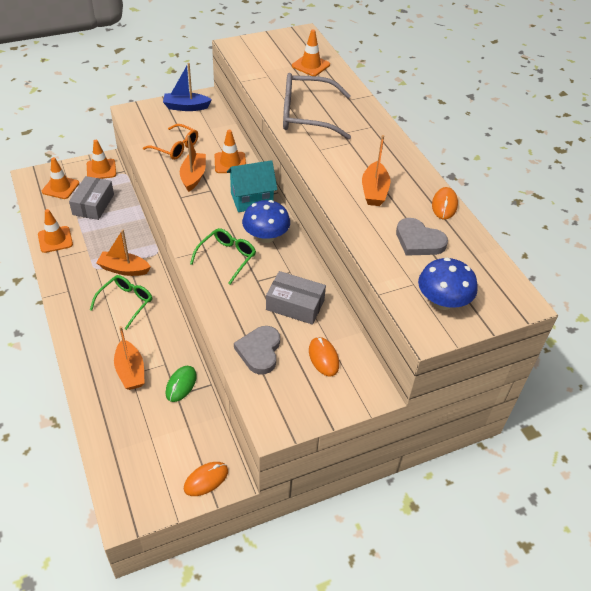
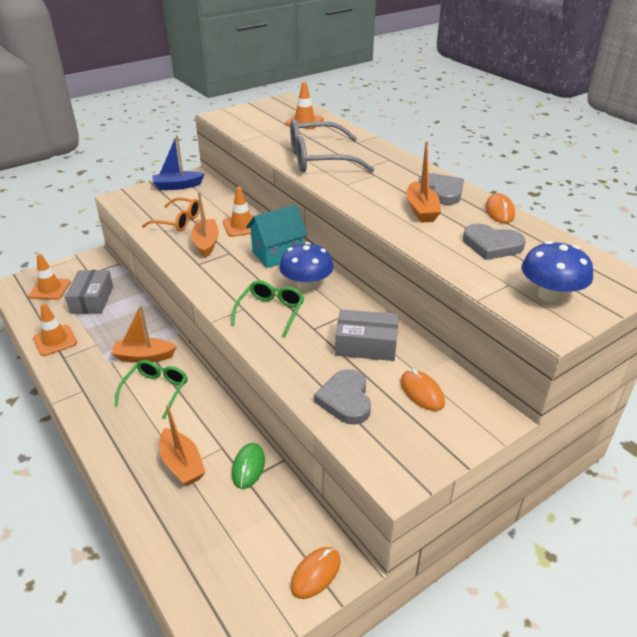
camera: 10 degrees left, 10 degrees down
(101, 169) = (93, 266): orange traffic cone -> none
(402, 173) = (441, 192): none -> grey heart

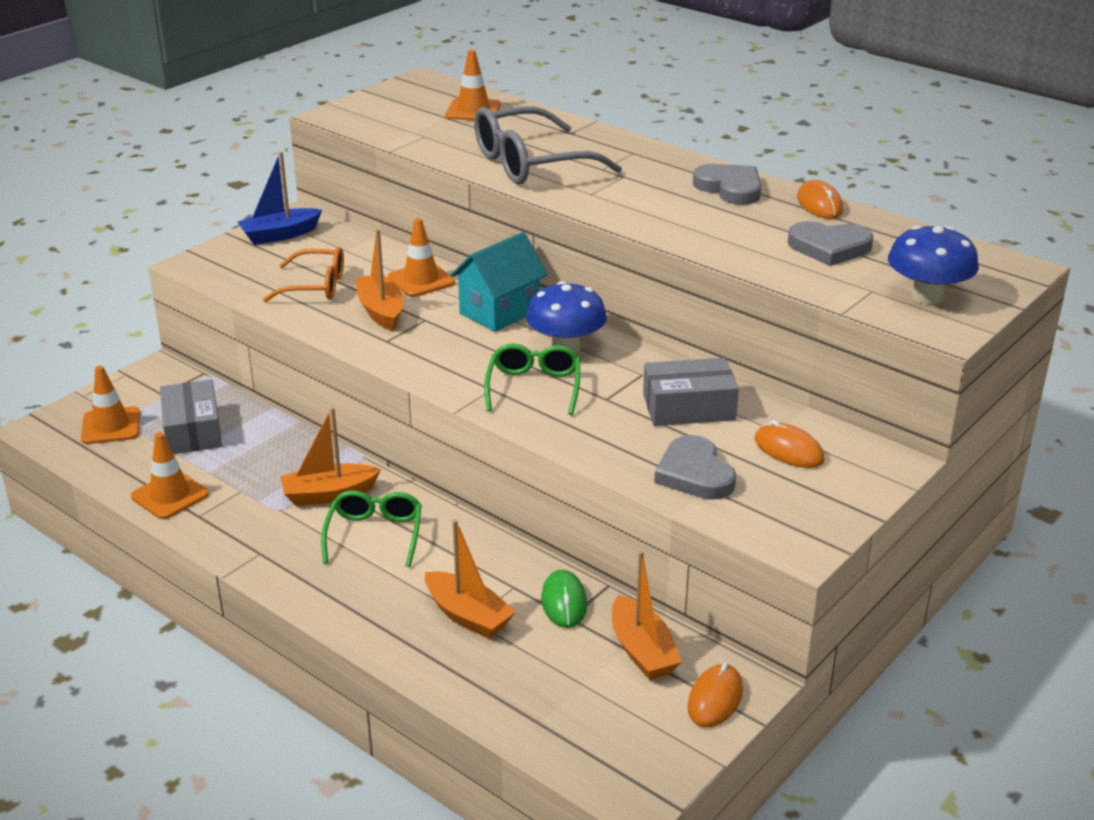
camera: 15 degrees left, 5 degrees down
(421, 210) = (715, 215): orange boat -> orange boat (642, 651)

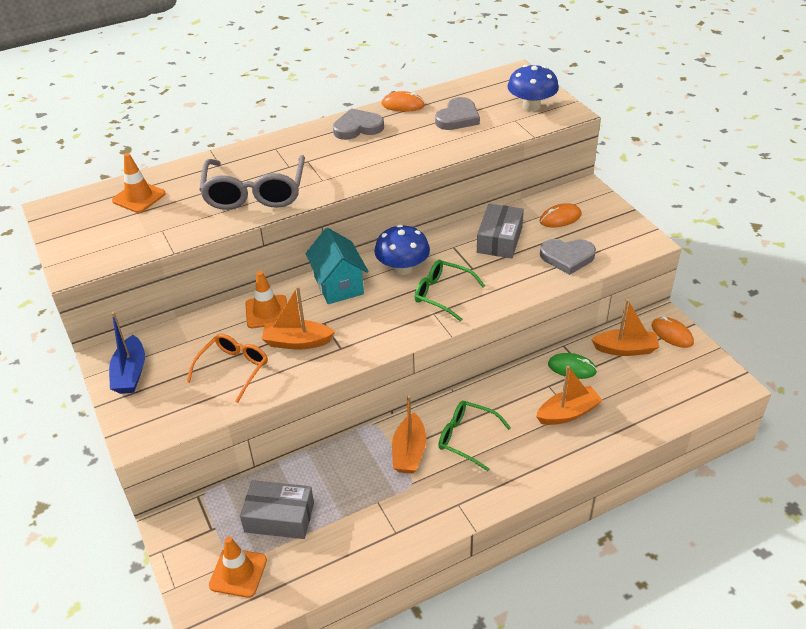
camera: 65 degrees left, 10 degrees up
(170, 495) = (361, 546): orange traffic cone -> none

